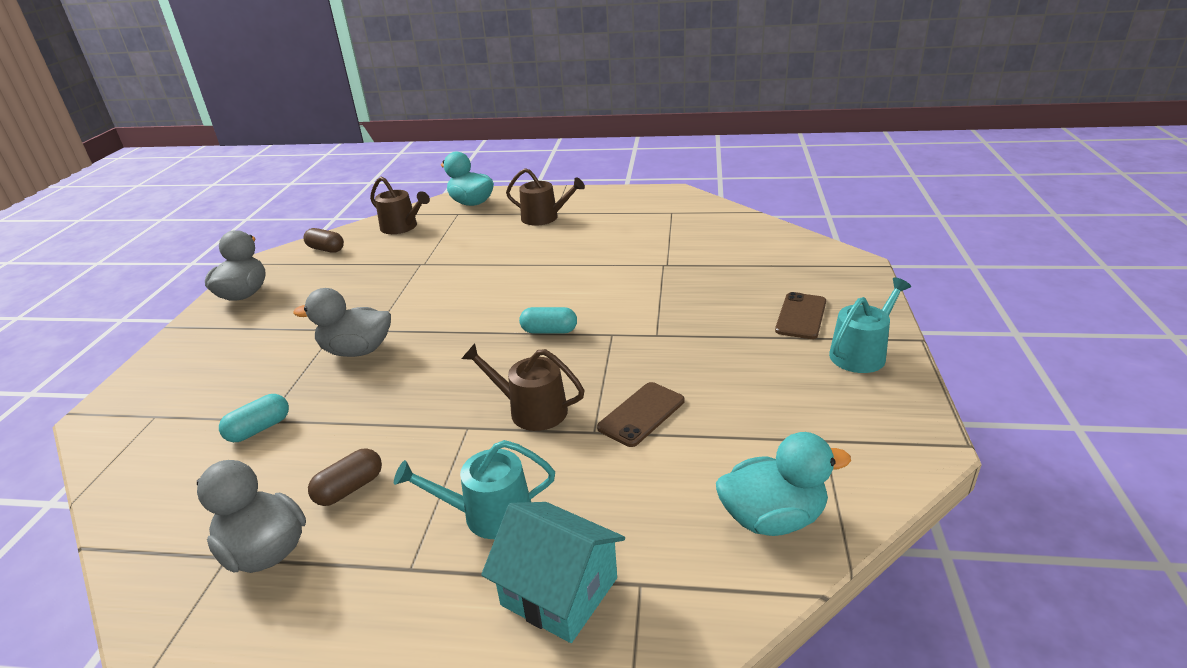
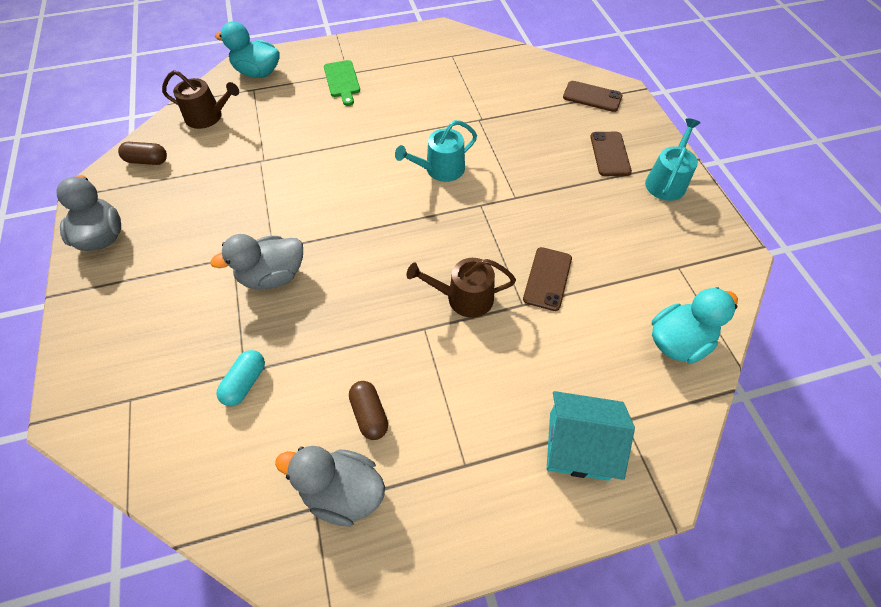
camera: 25 degrees left, 25 degrees up
(349, 488) = (369, 414): brown capsule -> brown capsule turned 45 degrees counterclockwise
(489, 514) = (492, 401): turquoise watering can -> turquoise watering can (440, 169)
(544, 218) = (342, 81): brown watering can -> green cutting board
(549, 331) = (428, 213): turquoise capsule -> none
(812, 264) = (592, 97): none -> brown phone

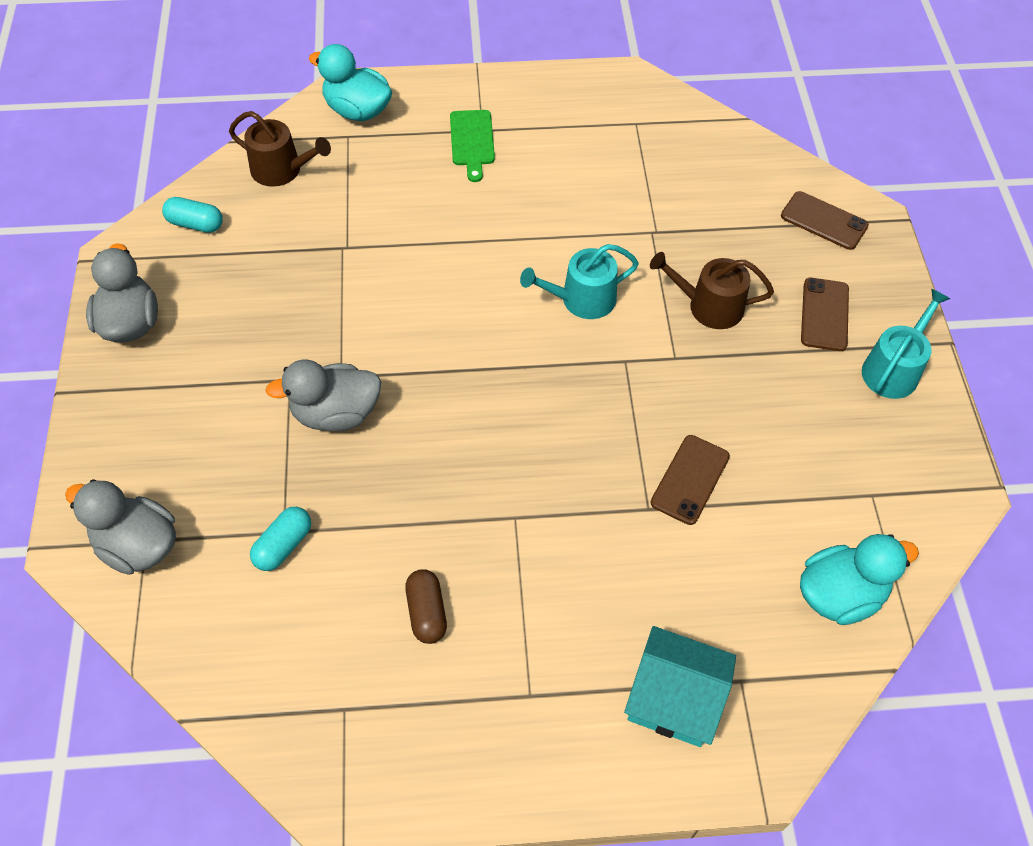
camera: 10 degrees right, 0 degrees up
(147, 161) = (195, 224): brown capsule -> turquoise capsule
(342, 492) = (378, 697): grey duck -> grey duck (138, 545)
(464, 298) = (574, 486): brown watering can -> brown watering can (709, 306)

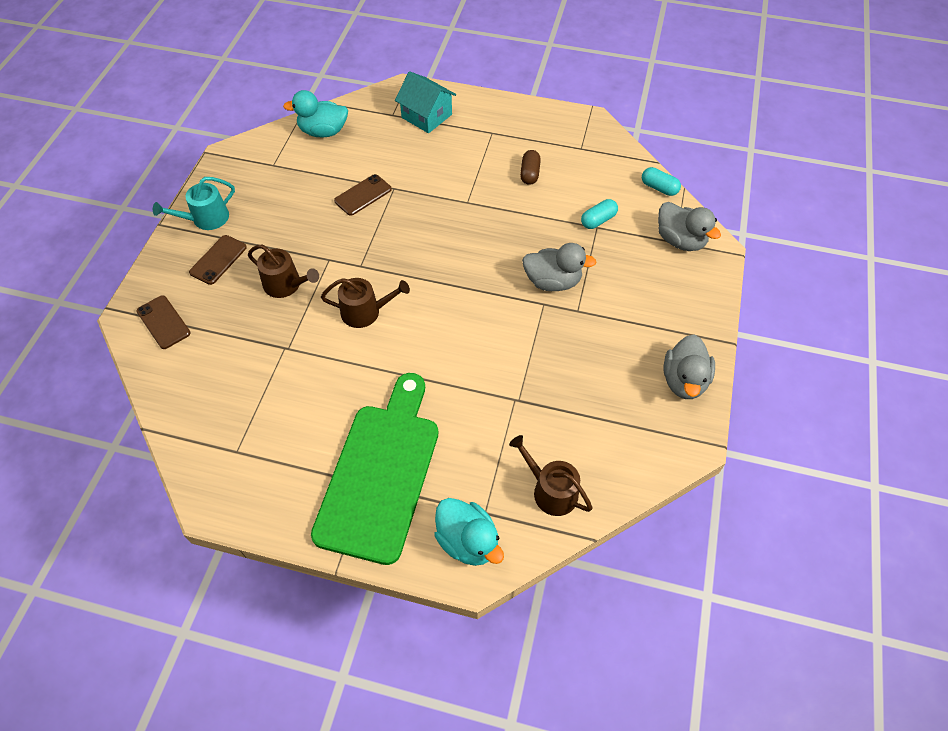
camera: 160 degrees left, 0 degrees up
(195, 224) = (630, 455): turquoise capsule -> turquoise capsule (659, 188)
(472, 141) = (381, 473): green cutting board -> green cutting board, size x2.37
(581, 299) = (365, 312): turquoise watering can -> brown watering can

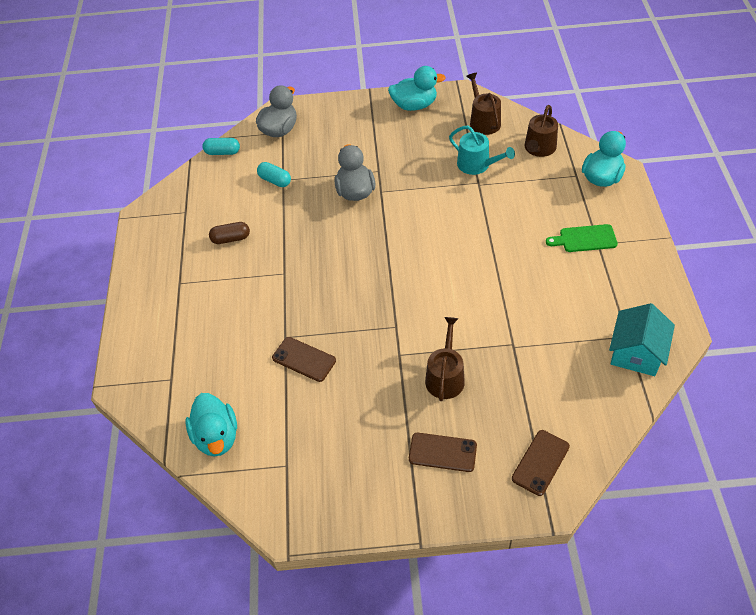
camera: 105 degrees left, 5 degrees down
(206, 219) = (392, 495): turquoise watering can -> turquoise watering can (477, 165)
(365, 312) = (446, 303): brown watering can -> brown watering can (483, 121)
(381, 473) = (584, 239): green cutting board -> green cutting board, size x0.42
(426, 116) = (166, 346): turquoise house -> turquoise house (636, 353)
(659, 188) = (222, 152): turquoise capsule -> turquoise capsule turned 75 degrees clockwise
(684, 381) = (414, 105): grey duck -> turquoise duck

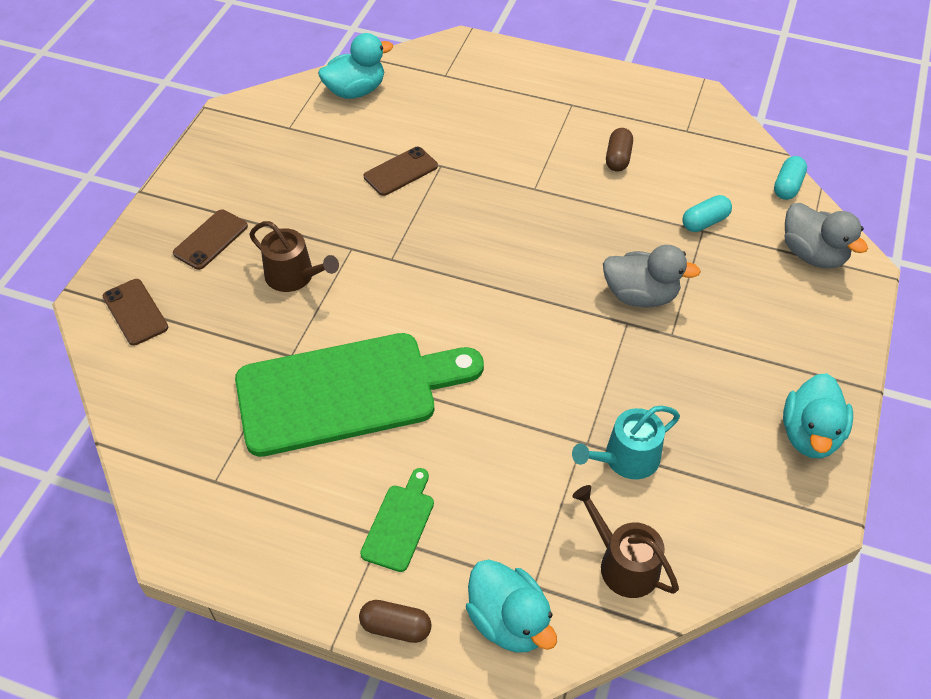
camera: 110 degrees right, 0 degrees up
(216, 437) = (355, 91): turquoise duck -> turquoise duck turned 150 degrees clockwise
(483, 121) = (729, 515): brown watering can -> none
(519, 301) = (347, 392): none -> green cutting board
(636, 353) = (185, 476): turquoise house -> none
(640, 217) = (396, 627): none -> brown capsule

